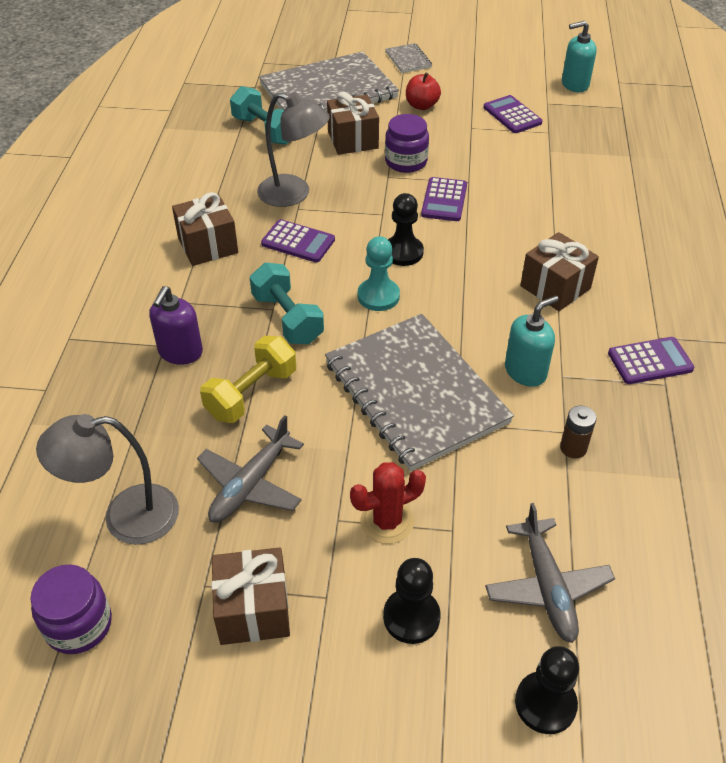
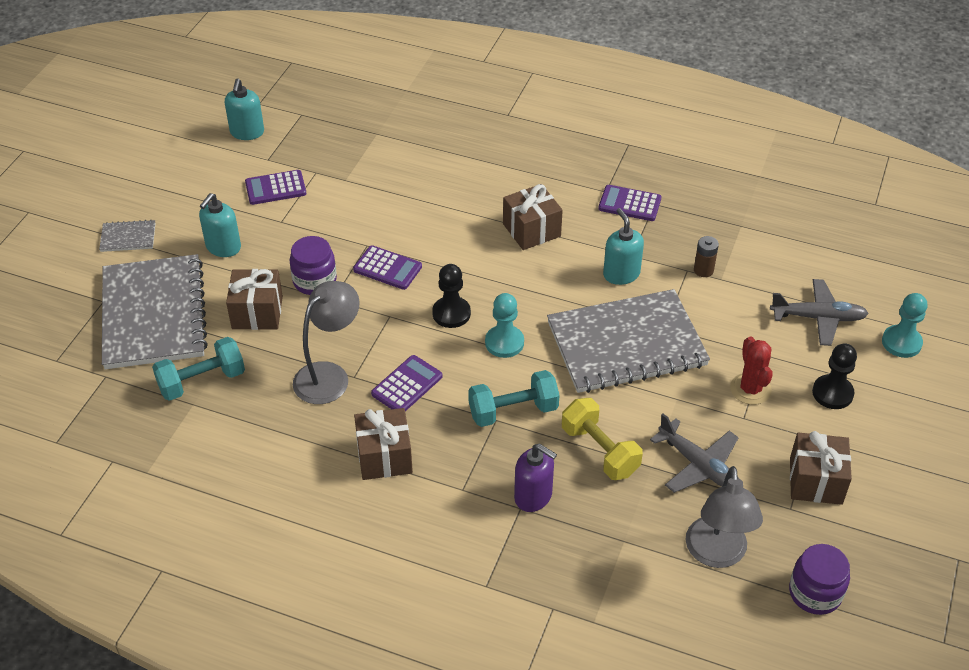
camera: 75 degrees left, 0 degrees up
(421, 106) = (223, 247): red apple -> turquoise soap dispenser
(545, 703) = (901, 342): black pawn -> turquoise pawn
(650, 361) = (629, 204): purple calculator -> purple calculator turned 75 degrees counterclockwise

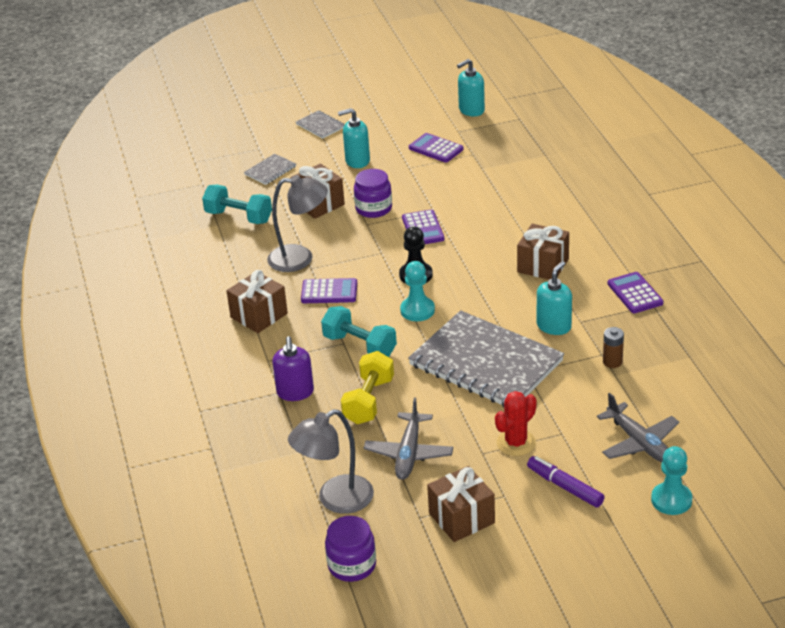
camera: 55 degrees right, 10 degrees down
(154, 314) = (270, 170): grey notebook -> grey notebook, size x0.41
(832, 393) = (565, 487): black pawn -> purple marker

